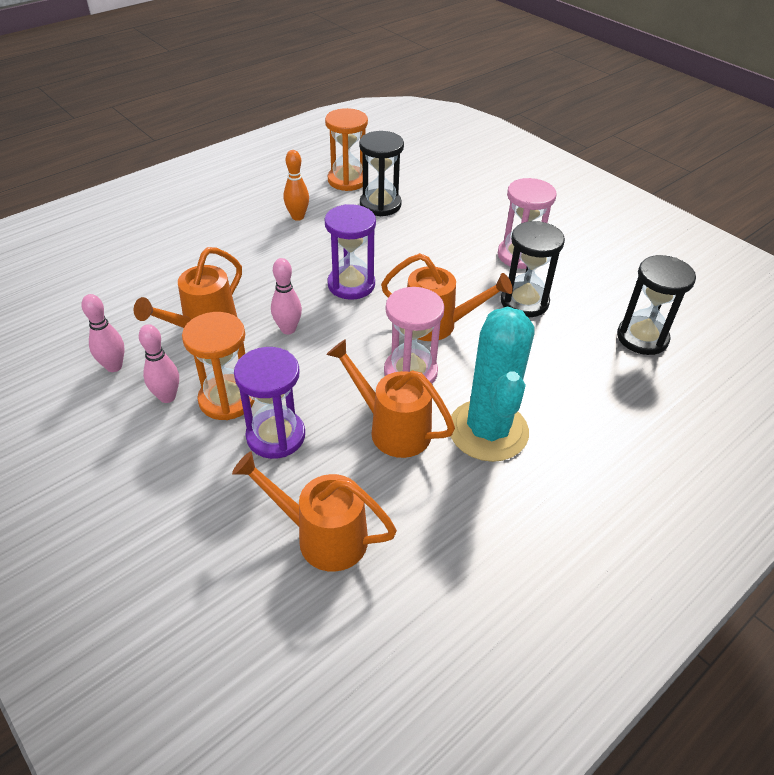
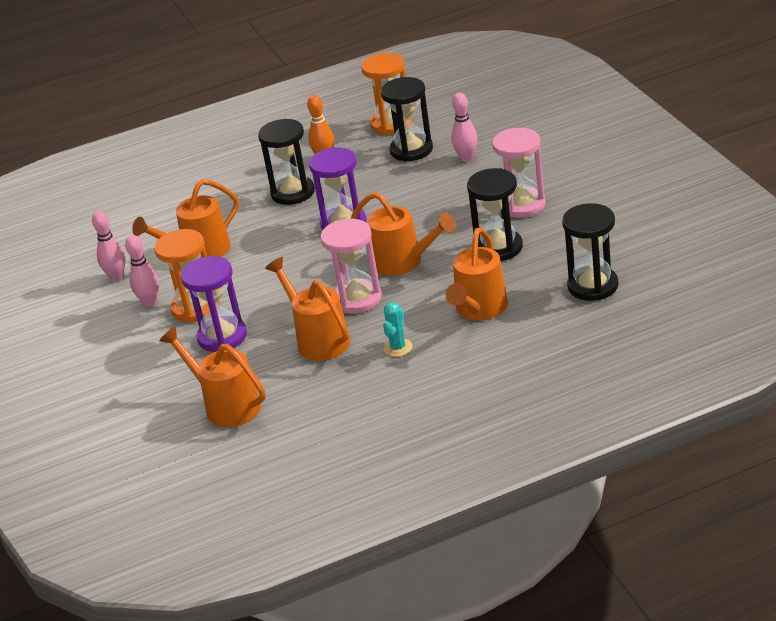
camera: 25 degrees right, 10 degrees down
(280, 254) = (293, 193): none -> black hourglass
(288, 329) = (269, 258): pink bowling pin -> pink bowling pin (466, 158)
(488, 430) = (398, 348): turquoise cactus -> turquoise cactus, size x0.40
(547, 375) = (479, 310): none -> orange watering can

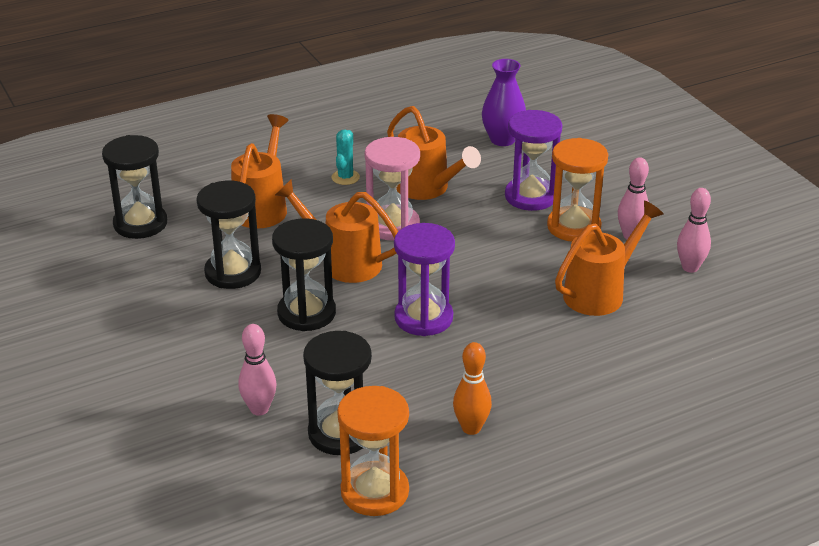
camera: 170 degrees right, 0 degrees up
(226, 405) = (502, 139): orange watering can -> purple vase
(293, 193) = (504, 371): black hourglass -> black hourglass (306, 313)
(522, 205) = (195, 326): pink hourglass -> none

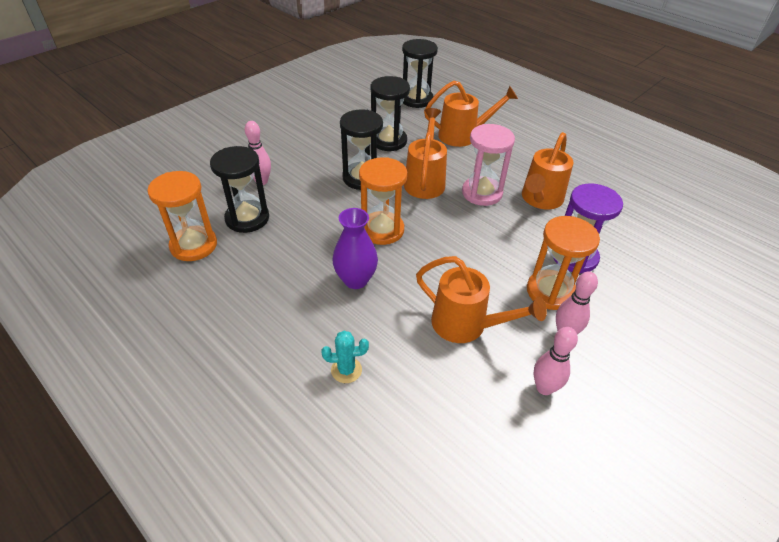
camera: 70 degrees right, 10 degrees up
(345, 177) = (523, 160): turquoise cactus -> turquoise cactus (346, 370)
(423, 318) = (382, 230): purple hourglass -> orange hourglass
(471, 428) = (267, 278): orange bowling pin -> none
(502, 139) = (643, 225): purple vase -> purple vase (355, 280)

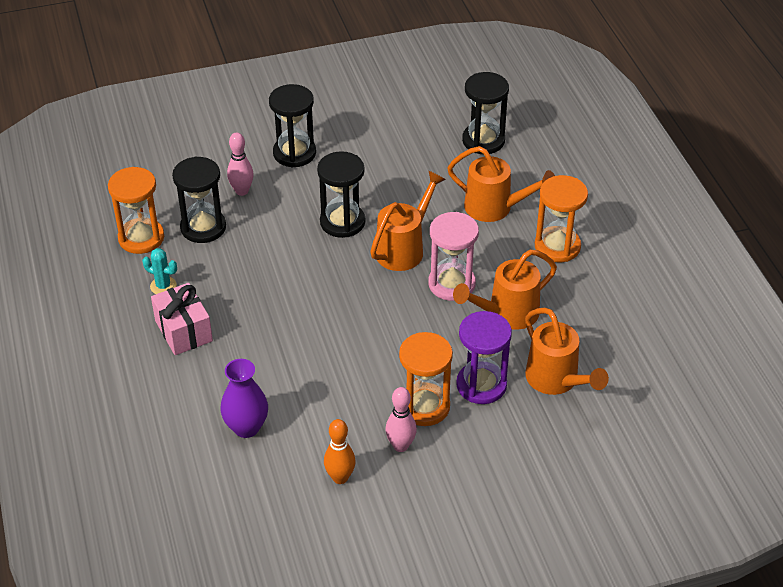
camera: 30 degrees right, 0 degrees up
(291, 311) = (183, 331): none -> pink gift
(346, 370) = (194, 396): turquoise cactus -> turquoise cactus (163, 286)
(355, 280) = (257, 325): purple vase -> purple vase (246, 427)
(382, 230) = (318, 286): orange hourglass -> orange hourglass (557, 246)
(388, 141) = (405, 186): black hourglass -> black hourglass (294, 153)
(466, 325) = (320, 403): orange watering can -> orange watering can (556, 381)
(544, 388) = (340, 478): pink bowling pin -> orange bowling pin

